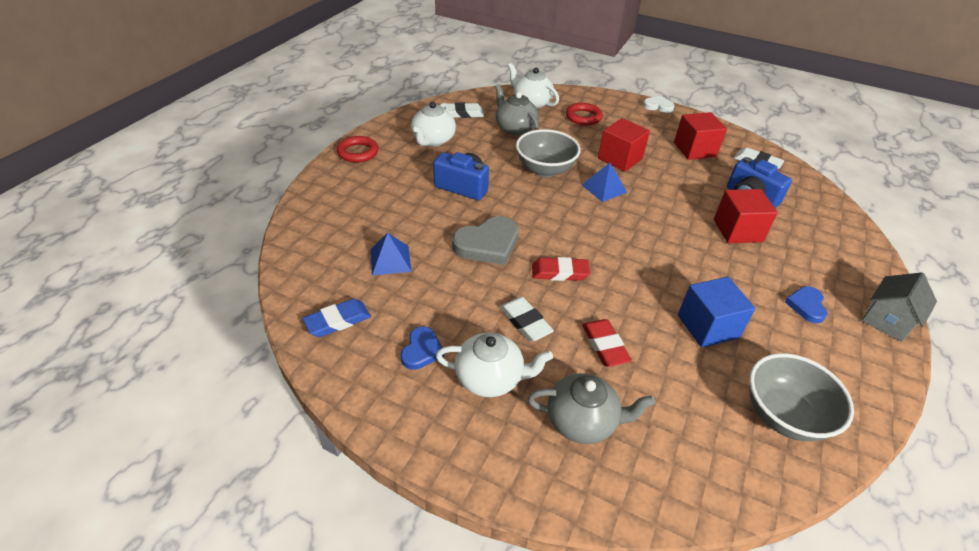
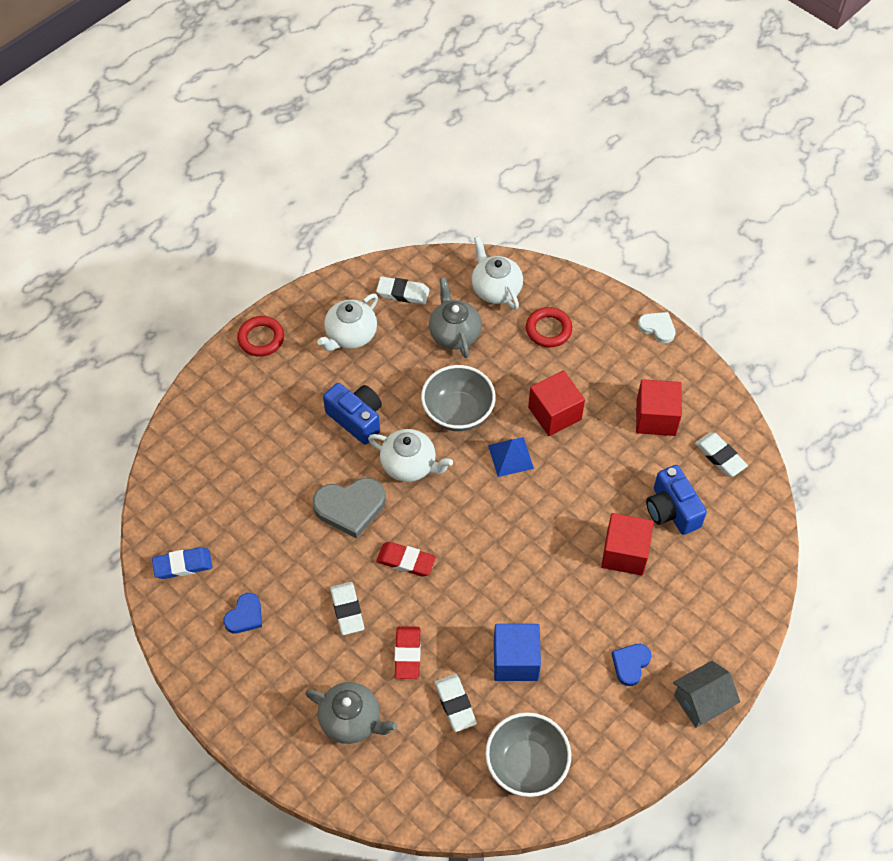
camera: 20 degrees right, 15 degrees up
(390, 260) = (249, 505): blue pyramid -> none
(490, 378) = (292, 659): white teapot -> white teapot (409, 465)
(678, 378) = (455, 704): none -> white eraser

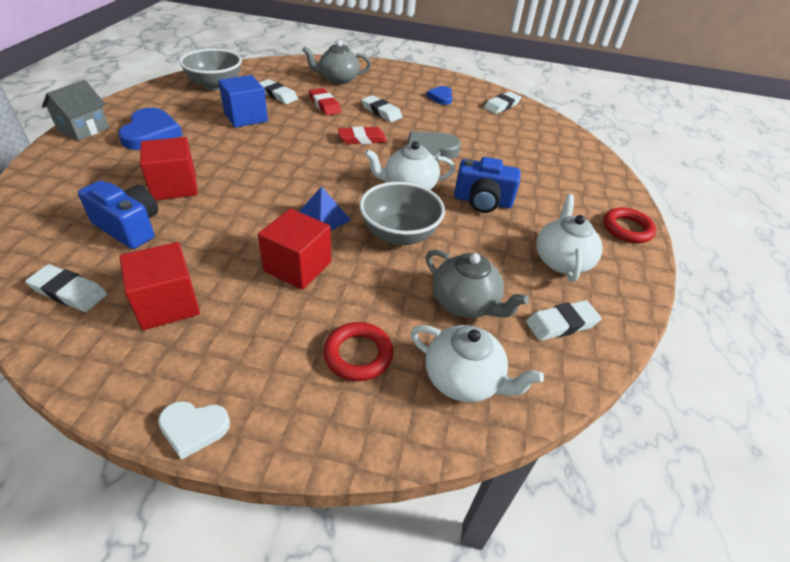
camera: 145 degrees right, 15 degrees down
(183, 565) = (501, 106): blue eraser -> white eraser
(630, 664) = (151, 133): blue heart -> blue heart, size x1.71

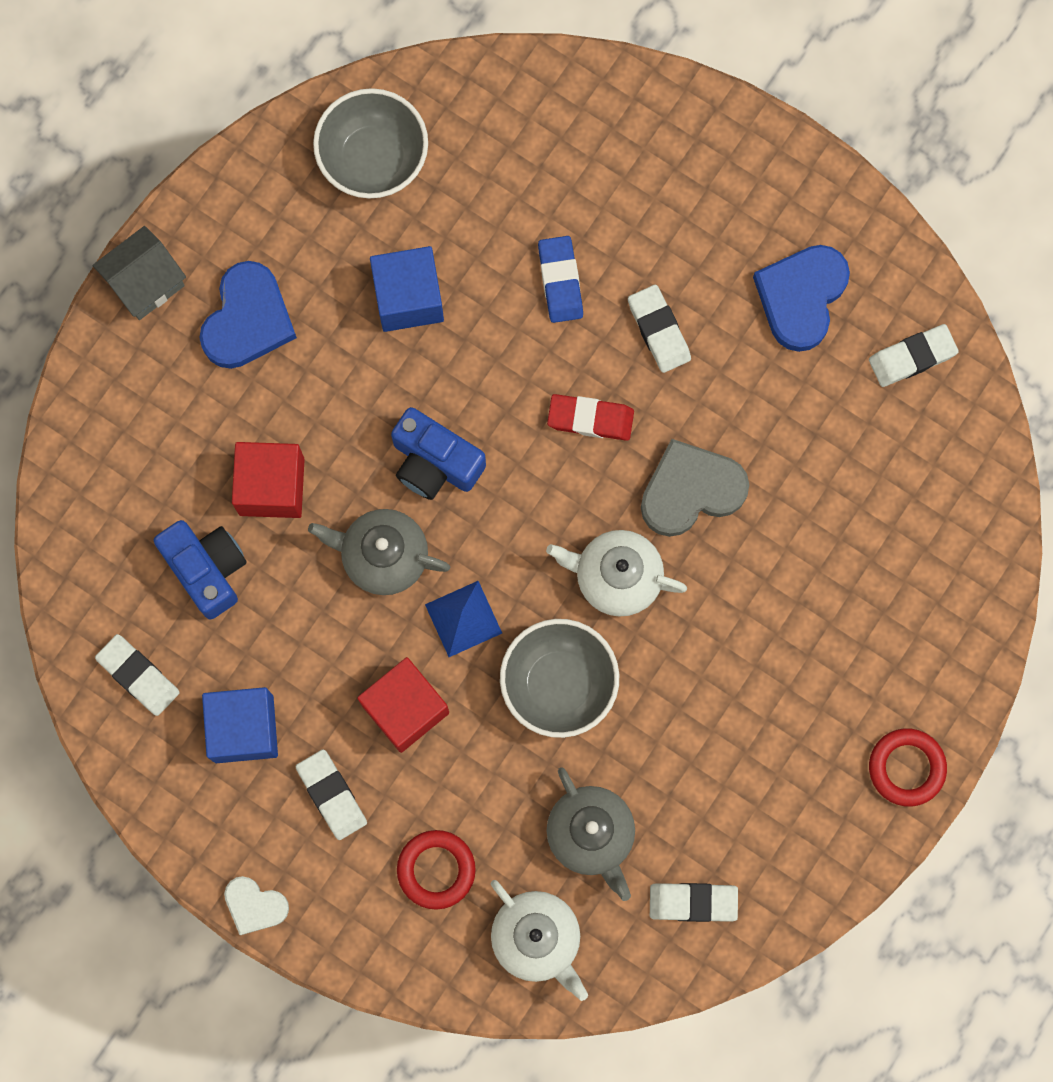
camera: 25 degrees right, 35 degrees up
(167, 304) = (244, 729): red cube -> blue cube
(277, 95) = (481, 223): white eraser -> white eraser (331, 795)
(324, 105) = (560, 281): red eraser -> blue eraser
(338, 79) = (617, 178): grey teapot -> grey teapot (383, 556)
(441, 97) = (801, 297): blue heart -> blue heart, size x1.71
(482, 201) = (716, 644): blue camera -> blue camera (434, 463)
(561, 260) = (762, 800): white teapot -> none

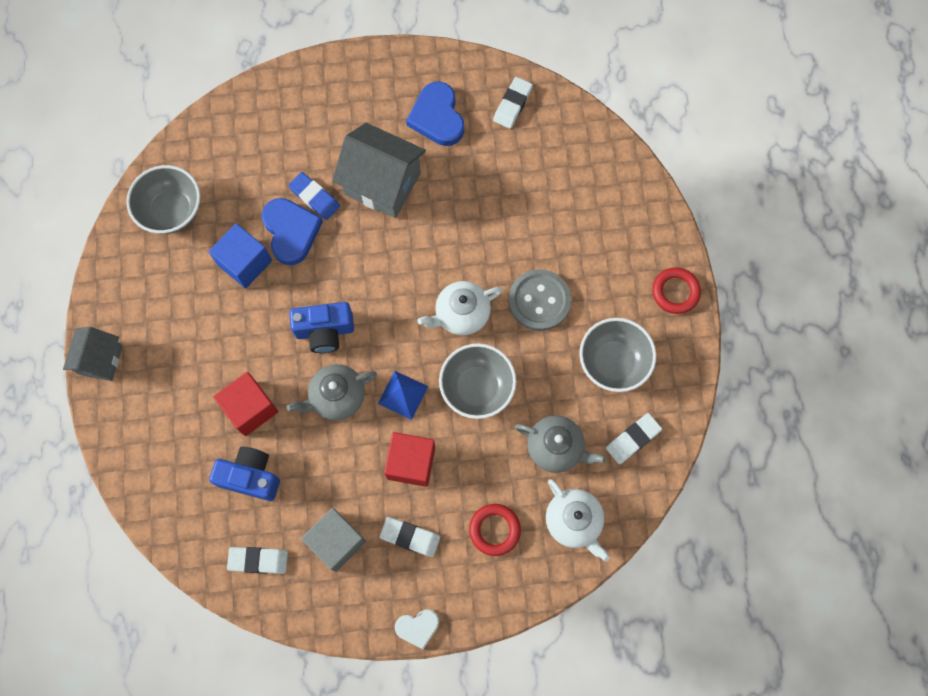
camera: 40 degrees left, 5 degrees down
(244, 729) = (336, 541): blue cube -> grey cube
(248, 319) = (170, 336): blue heart -> blue heart (291, 232)
(537, 939) = (574, 521): white teapot -> white teapot turned 45 degrees clockwise
(590, 419) = (384, 250): red eraser -> none
(658, 330) = (382, 184): white eraser -> grey house
(691, 490) = (462, 245): grey heart -> none
(726, 639) = (539, 301): none -> grey button
(751, 790) = (613, 362): none -> grey bowl

